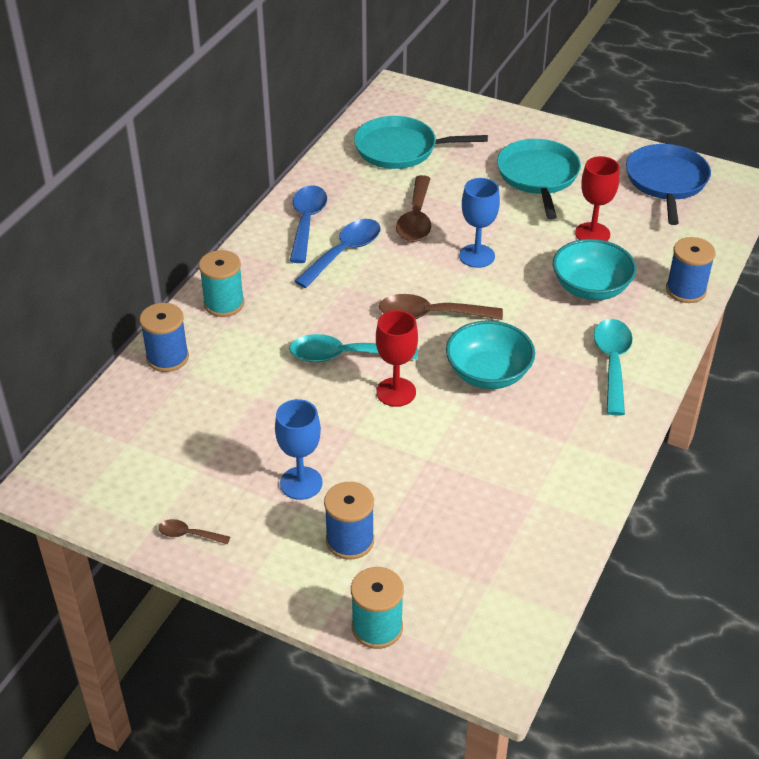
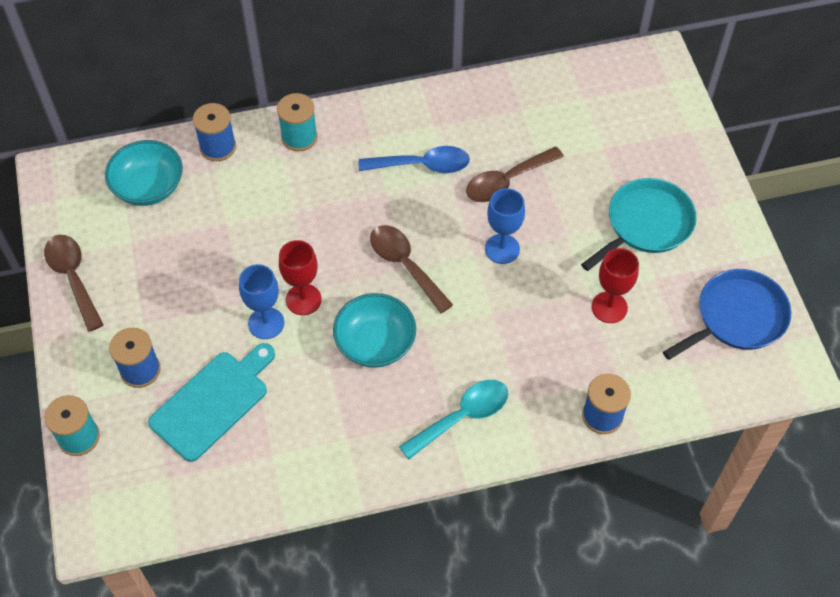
camera: 50 degrees right, 15 degrees up
(189, 534) = (73, 278): brown spoon -> brown spoon, size x1.99
(301, 483) = (168, 306): blue goblet -> blue goblet (266, 323)
(307, 222) = (433, 119): blue spoon -> none
(344, 355) = (312, 243): turquoise spoon -> none
(400, 149) = (582, 113): turquoise pan -> none
(439, 508) = (213, 402): none -> turquoise cutting board
(591, 288) = (539, 348): turquoise bowl -> turquoise bowl (148, 187)

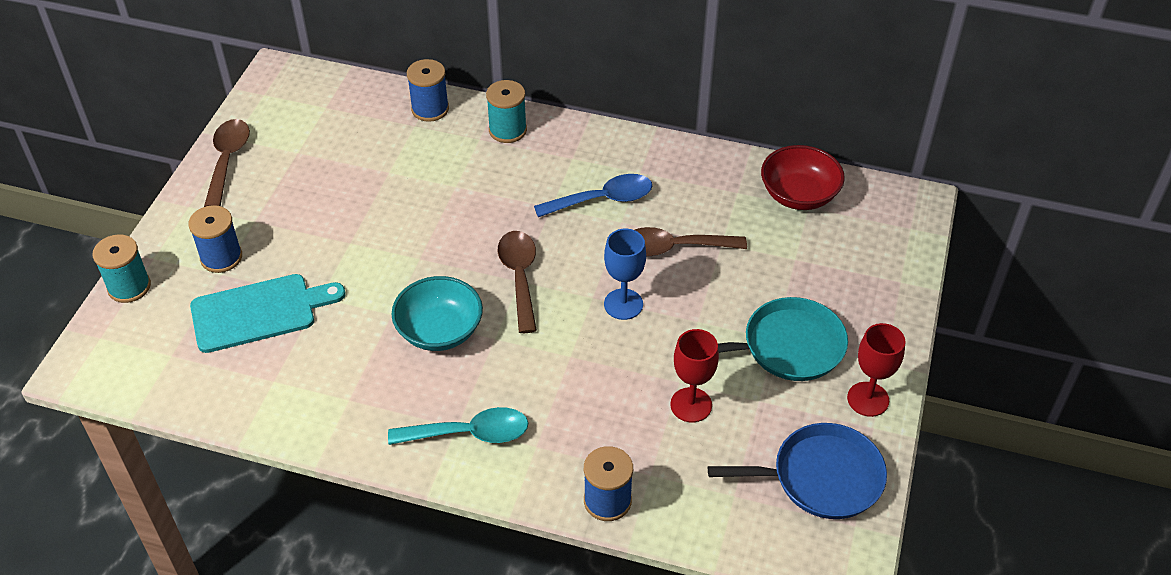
camera: 30 degrees right, 10 degrees down
(148, 187) = (346, 116): turquoise bowl -> none
(266, 323) = (356, 269): blue goblet -> none
(303, 299) = (404, 264): red goblet -> red goblet (868, 399)
(422, 165) = (602, 200): blue spoon -> blue spoon turned 45 degrees counterclockwise
(569, 90) = (799, 195): none -> red bowl

